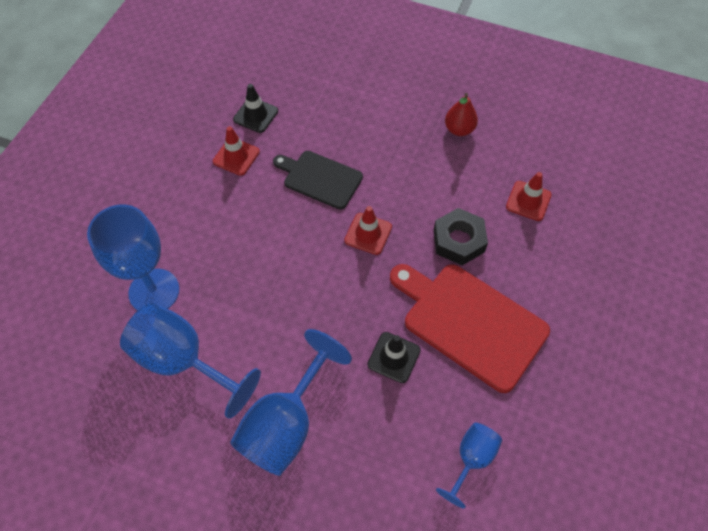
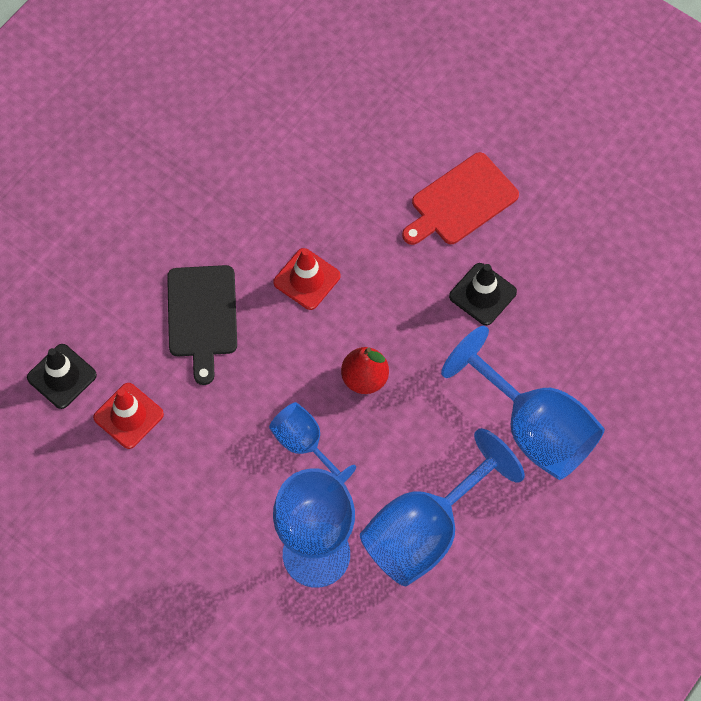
camera: 75 degrees left, 5 degrees up
(320, 178) = (202, 316): black cutting board -> black cutting board turned 45 degrees counterclockwise
(458, 241) = (348, 180): black nut -> none
(459, 129) = (178, 127): red pear -> red pear (364, 378)
(470, 322) = (461, 201): red cutting board -> red cutting board, size x0.62
(471, 459) = (619, 250): blue goblet -> blue goblet (305, 445)
(528, 201) = (315, 85): red traffic cone -> none

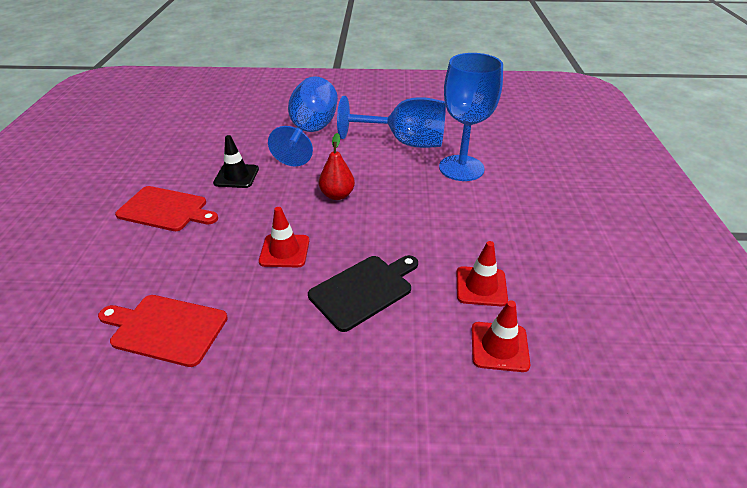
camera: 125 degrees left, 25 degrees down
(62, 376) = (499, 346): black traffic cone -> red traffic cone
(275, 149) = (166, 328): none -> red cutting board
(305, 445) = (405, 198): blue goblet -> none

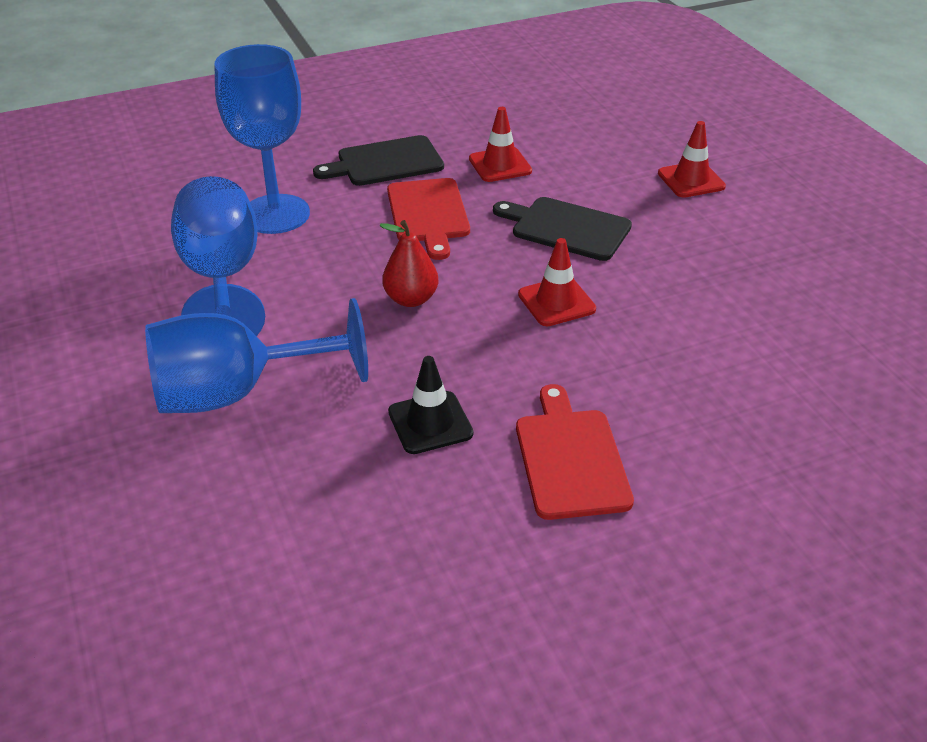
camera: 115 degrees left, 0 degrees up
(166, 328) = (741, 336): red cutting board -> red cutting board (428, 214)
(499, 346) = (567, 146): red traffic cone -> red traffic cone (691, 180)
(511, 226) = (385, 162): none -> black cutting board

